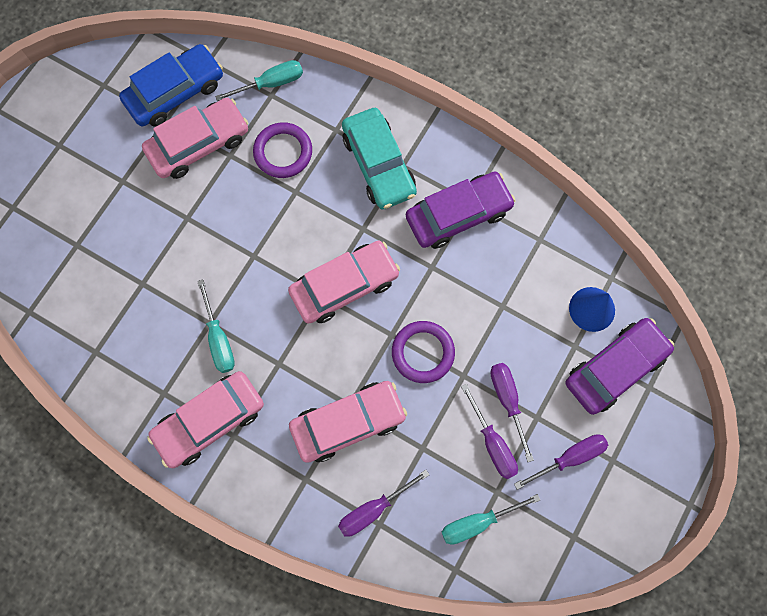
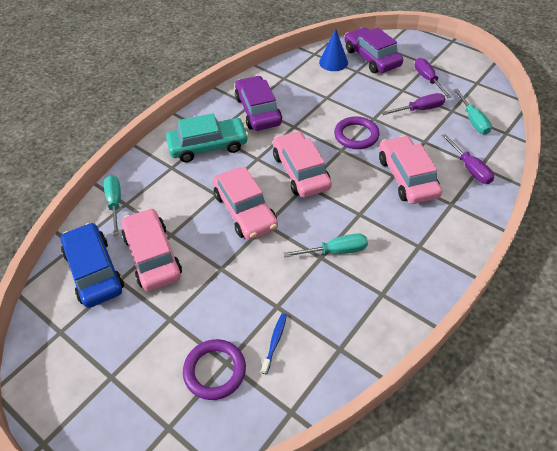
camera: 80 degrees left, 25 degrees down
(100, 287) = (275, 342): none -> blue toothbrush
(209, 421) = (406, 261): pink car -> pink car (245, 211)
(283, 152) = (180, 199): purple ring -> purple ring (215, 371)
(507, 400) = (391, 101): purple screwdriver -> none

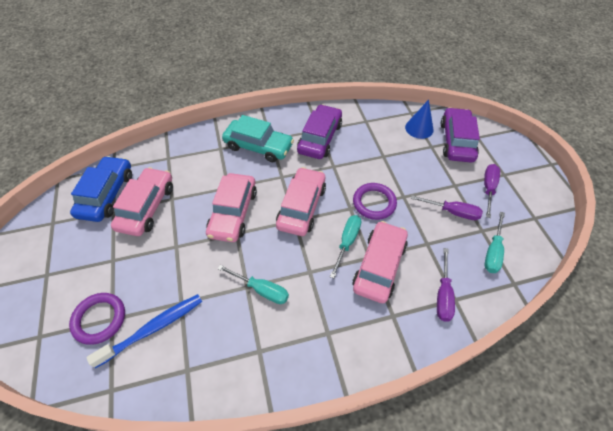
camera: 35 degrees right, 5 degrees up
(115, 203) = (163, 153): turquoise screwdriver -> turquoise screwdriver (347, 242)
(275, 342) = (153, 328): blue toothbrush -> blue toothbrush, size x1.92

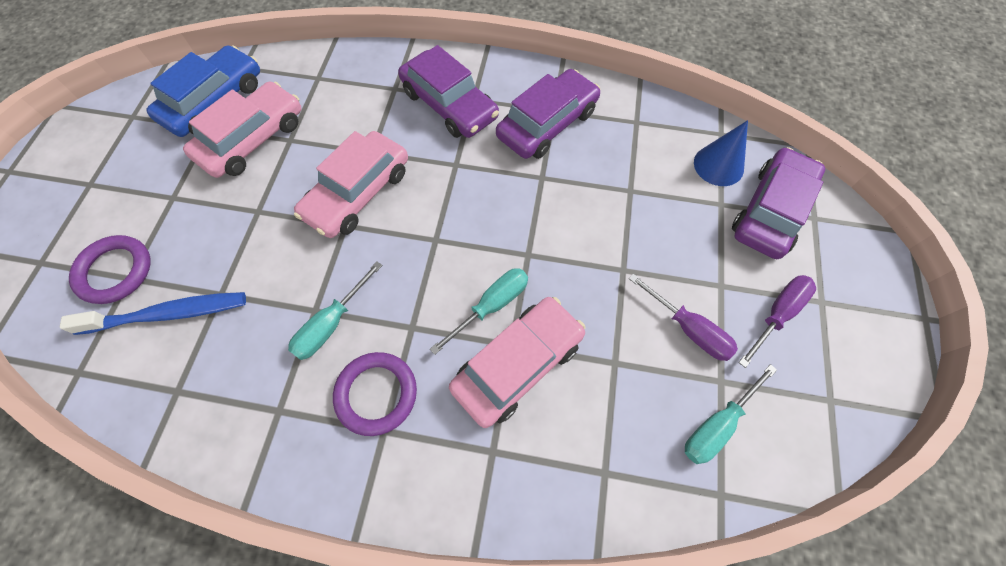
camera: 25 degrees right, 10 degrees up
(258, 146) = (449, 105): turquoise car -> purple car
(262, 290) = (331, 324): turquoise screwdriver -> turquoise screwdriver turned 75 degrees clockwise
(302, 207) = (457, 223): pink car -> none
(374, 203) = (569, 261): purple ring -> purple ring (376, 394)
(443, 295) = (589, 457): purple screwdriver -> none

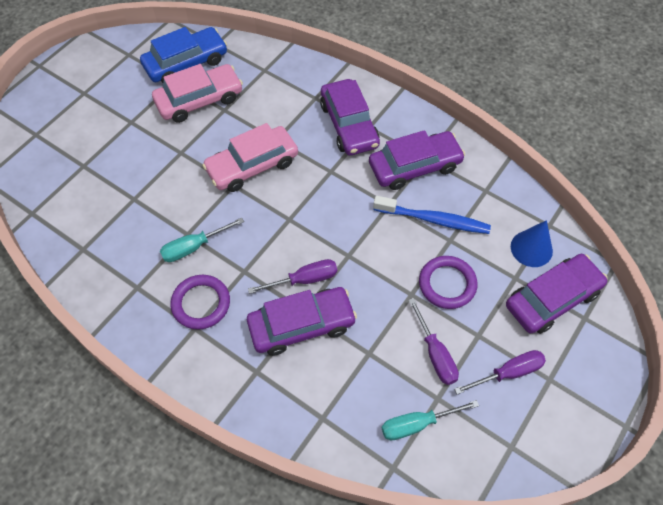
camera: 25 degrees right, 5 degrees down
(115, 271) = (77, 158): purple ring -> purple ring (447, 284)
(168, 314) = (97, 198): blue toothbrush -> blue toothbrush (433, 220)
(491, 306) = (304, 279): turquoise screwdriver -> purple screwdriver
(518, 365) = (301, 325): pink car -> purple car

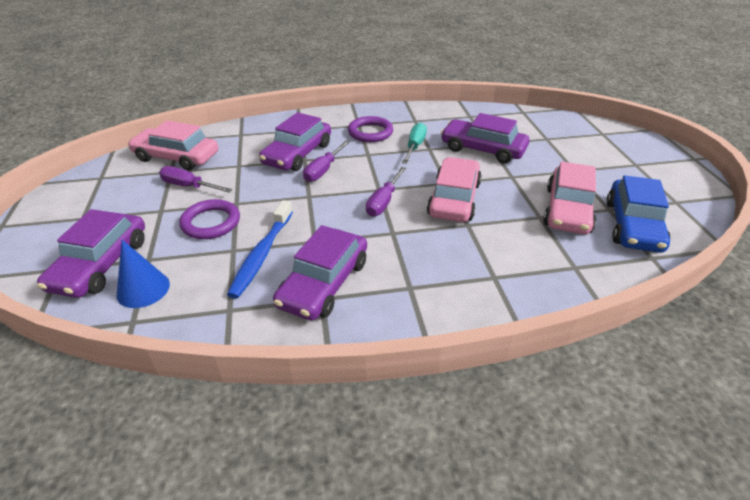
camera: 135 degrees right, 20 degrees down
(349, 125) = (430, 276): purple car -> purple car (483, 149)
(417, 424) = (176, 157): turquoise screwdriver -> pink car
(433, 220) = (262, 254): blue toothbrush -> blue toothbrush turned 45 degrees counterclockwise
(508, 373) = (121, 205): purple screwdriver -> purple screwdriver (383, 202)

